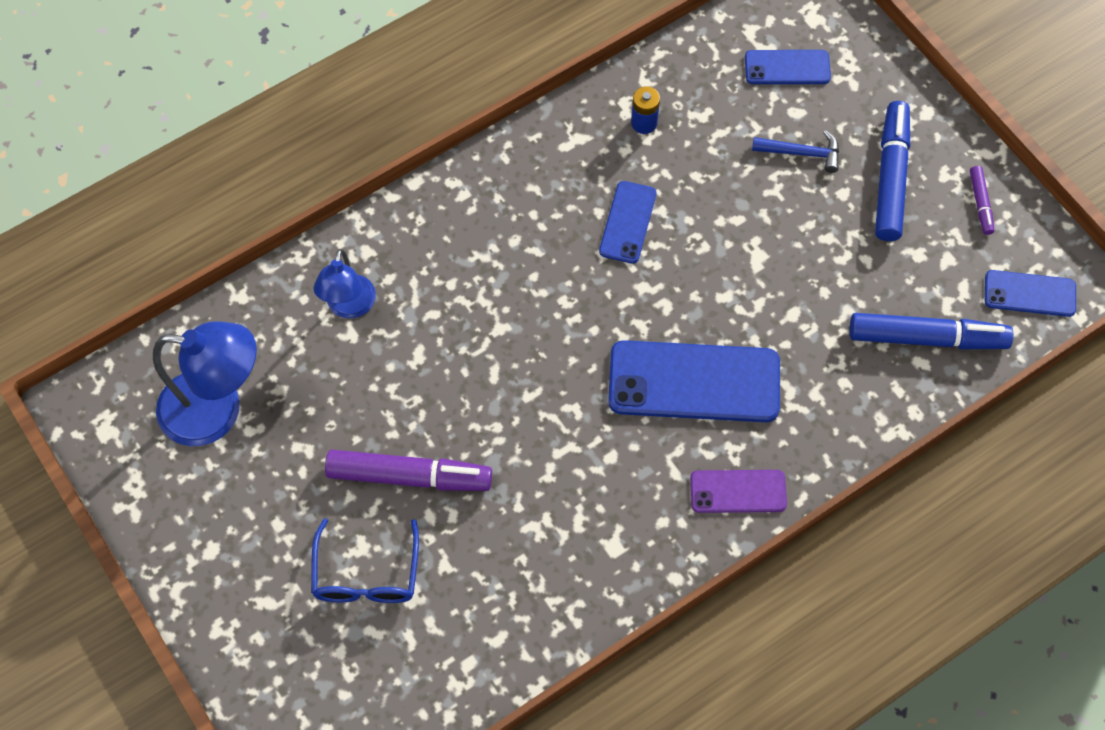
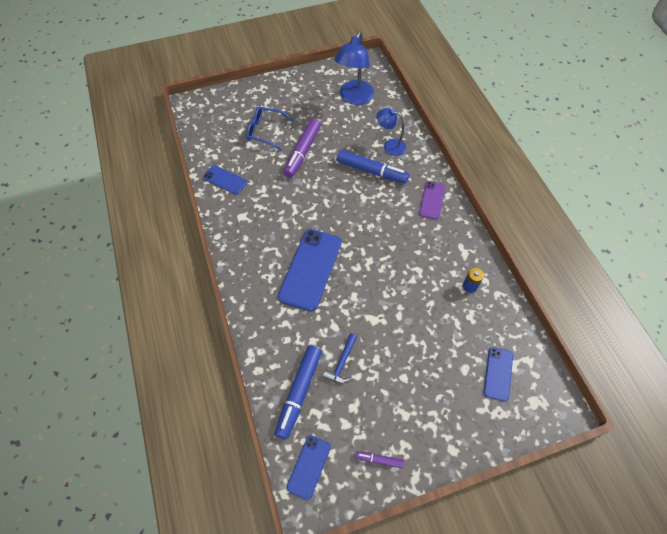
camera: 105 degrees right, 5 degrees down
(627, 222) = (409, 263): blue phone -> blue phone (225, 180)
(738, 491) = (247, 272): purple phone -> purple phone (432, 200)
(802, 153) = (435, 363): blue hammer -> blue hammer (342, 363)
(890, 178) = (408, 409): blue marker -> blue marker (371, 171)

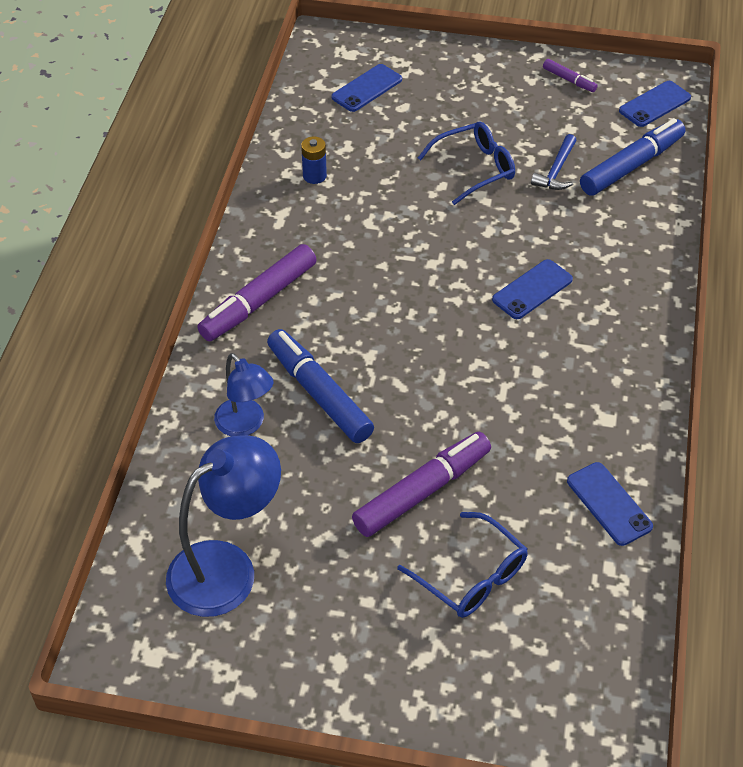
camera: 150 degrees left, 10 degrees down
(310, 269) = (532, 289): blue phone -> blue phone, size x0.54
(342, 363) = (556, 171): blue hammer -> blue hammer turned 150 degrees clockwise
(389, 339) = (474, 168): none -> blue glasses
(432, 200) = (259, 301): purple phone -> purple marker

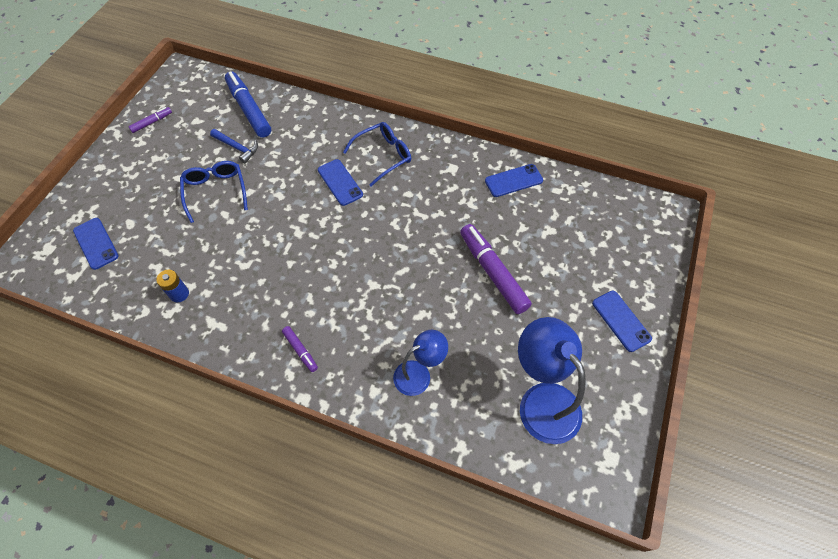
camera: 80 degrees left, 10 degrees up
(259, 301) = (300, 350): purple marker -> purple marker, size x0.48
(319, 394) = (401, 321): blue marker -> none
(471, 576) = (558, 257): blue glasses -> blue glasses (383, 156)
(654, 104) = (198, 86): blue phone -> blue phone (621, 321)

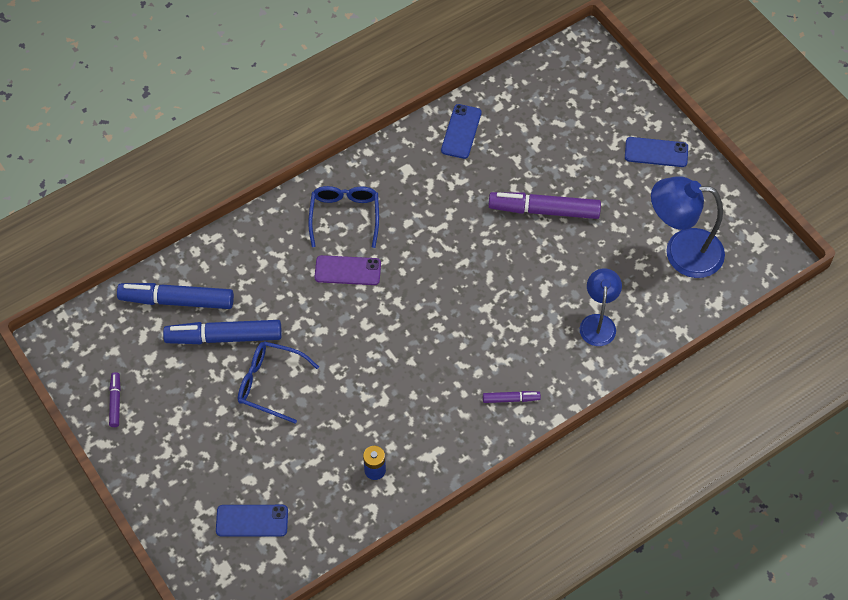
camera: 55 degrees left, 0 degrees up
(237, 148) = (225, 337): blue hammer -> blue marker
(340, 182) = (347, 271): blue phone -> purple phone

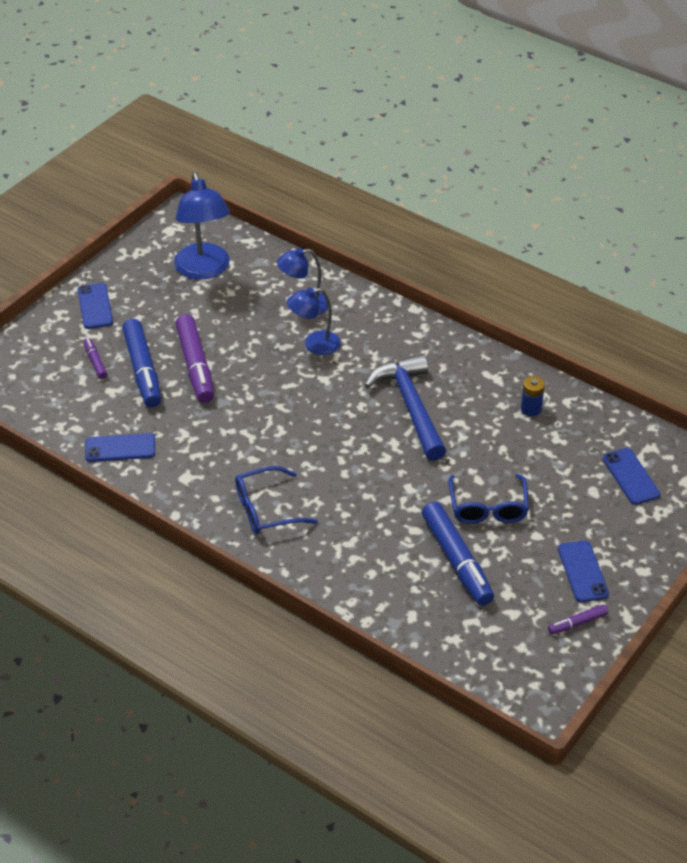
camera: 110 degrees left, 15 degrees down
(165, 430) = (582, 571): none -> blue phone
(177, 301) = (435, 614): blue marker -> blue marker (143, 369)
(347, 271) = (331, 488): purple phone -> none
(421, 367) = (411, 406): none -> blue hammer
(510, 399) = (411, 341): purple marker -> purple marker (95, 362)
(536, 314) = (314, 345): none -> blue lamp

